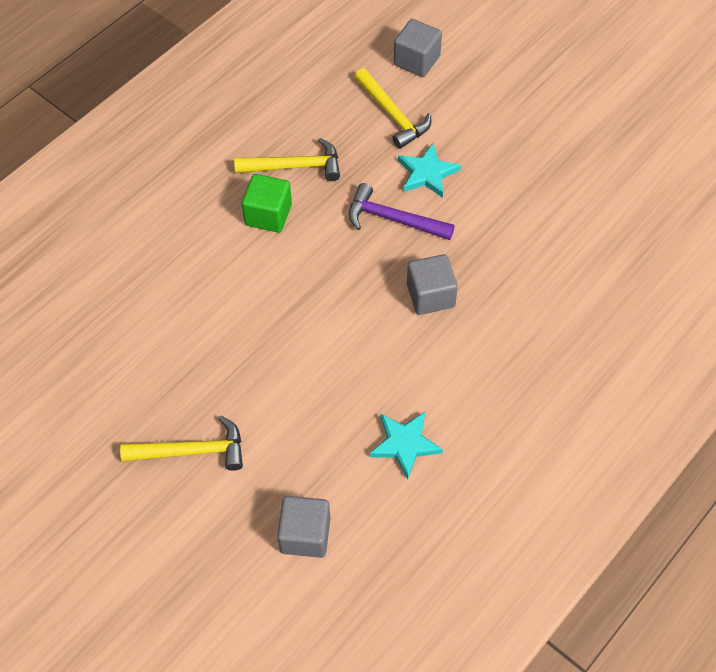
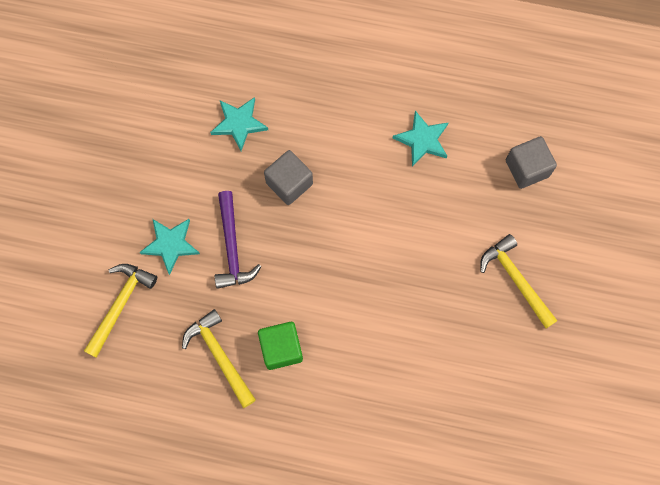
camera: 120 degrees left, 15 degrees up
(417, 61) = (45, 317): grey cube -> none
(524, 281) = (239, 123): none -> turquoise star

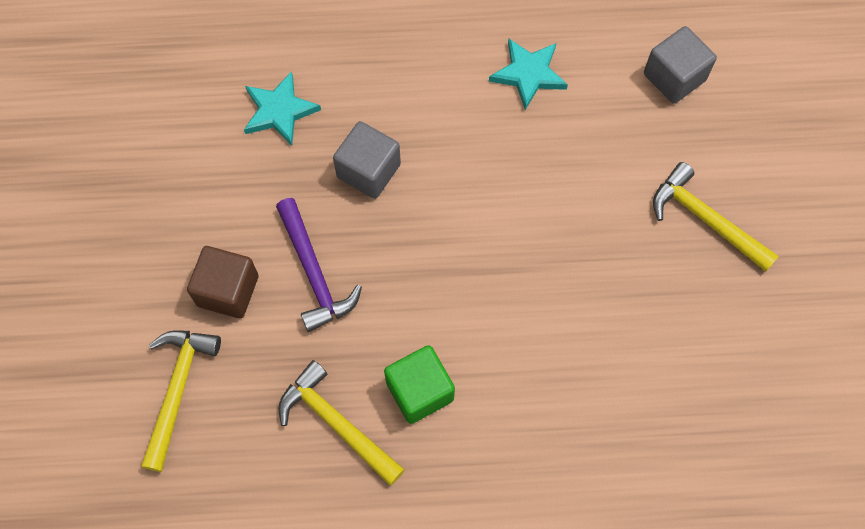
camera: 15 degrees left, 5 degrees down
(171, 244) = (228, 290): turquoise star -> brown cube

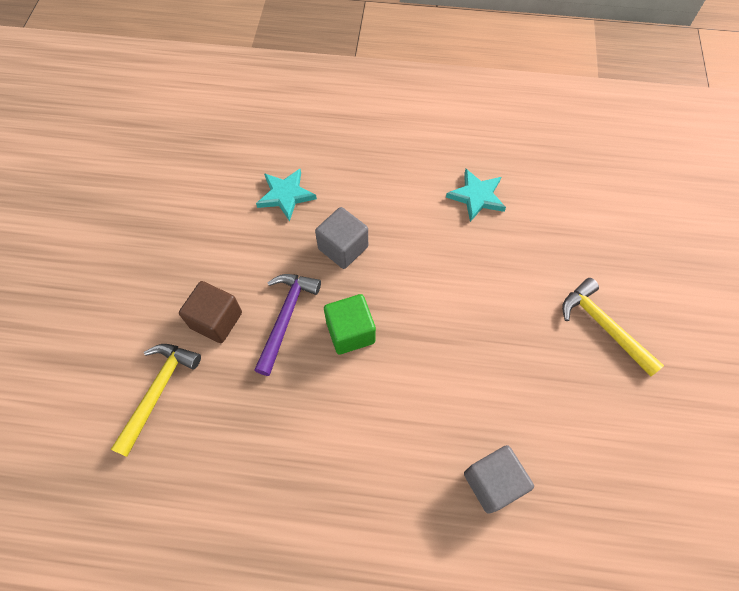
camera: 10 degrees right, 5 degrees down
(314, 273) = (285, 317): purple hammer -> purple hammer turned 150 degrees counterclockwise
(336, 424) = (277, 442): yellow hammer -> none
(419, 391) = (349, 426): green cube -> green cube (350, 332)
(674, 77) = (589, 215): grey cube -> grey cube (492, 482)

